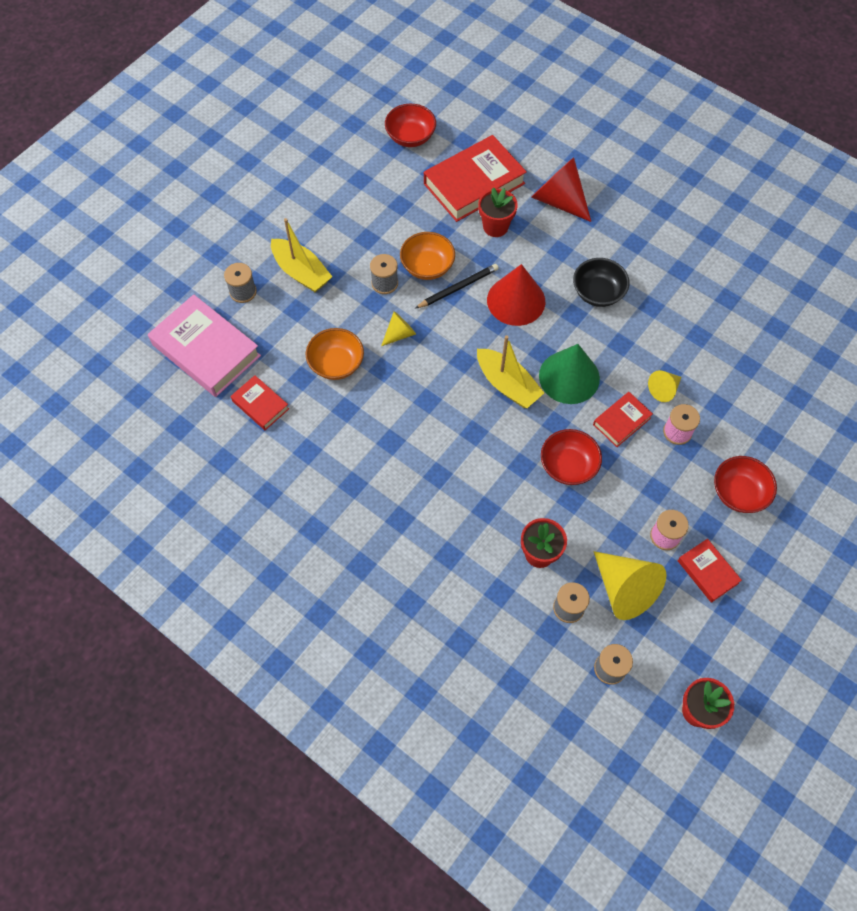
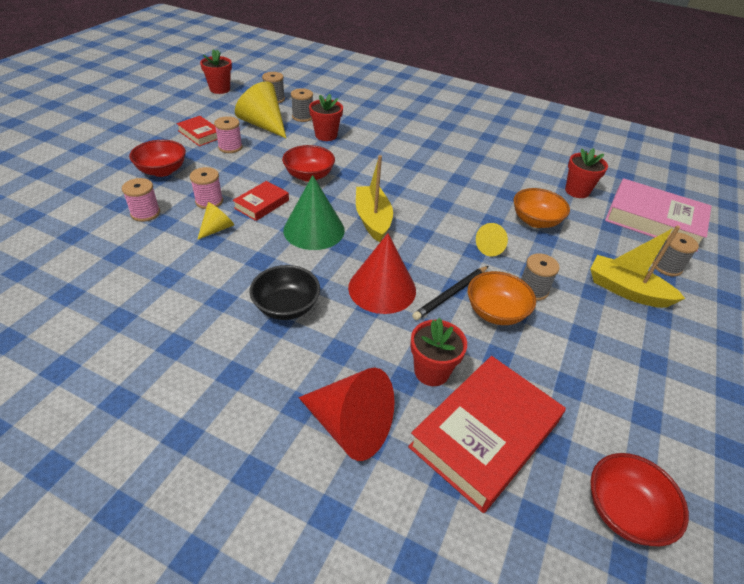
camera: 165 degrees right, 20 degrees down
(260, 405) = (577, 191): red book -> red flower pot
(507, 385) = (373, 219): yellow boat -> yellow boat turned 45 degrees clockwise
(739, 420) = (145, 213): none -> pink spool

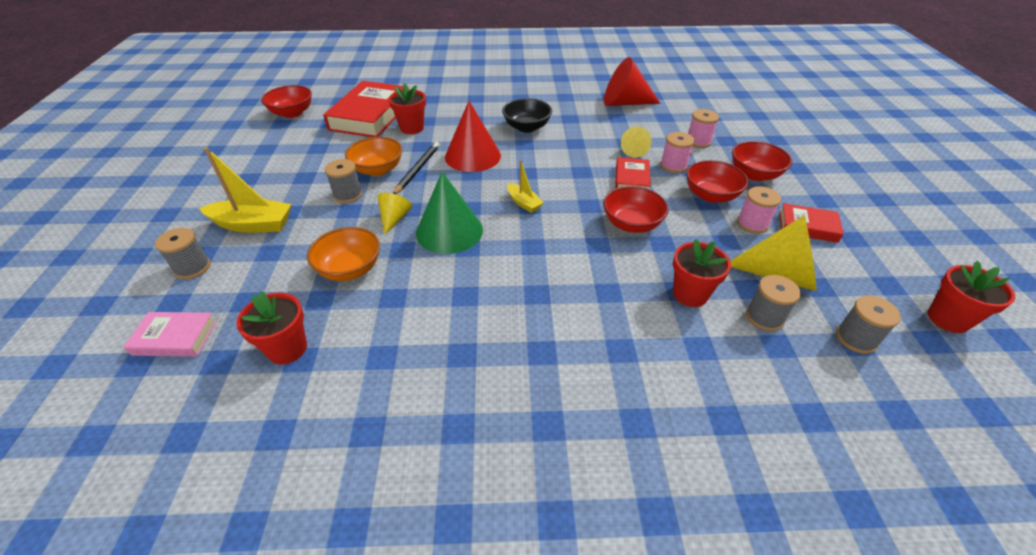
camera: 155 degrees right, 0 degrees up
(223, 171) = (710, 195): none -> red bowl
(314, 230) = (564, 176): green cone -> green cone (449, 231)
(350, 426) = (444, 99): red cone -> red cone (625, 103)
(373, 219) = (524, 203): yellow boat -> yellow boat, size x0.57
(654, 220) = (175, 338): pink book -> pink book, size x0.51

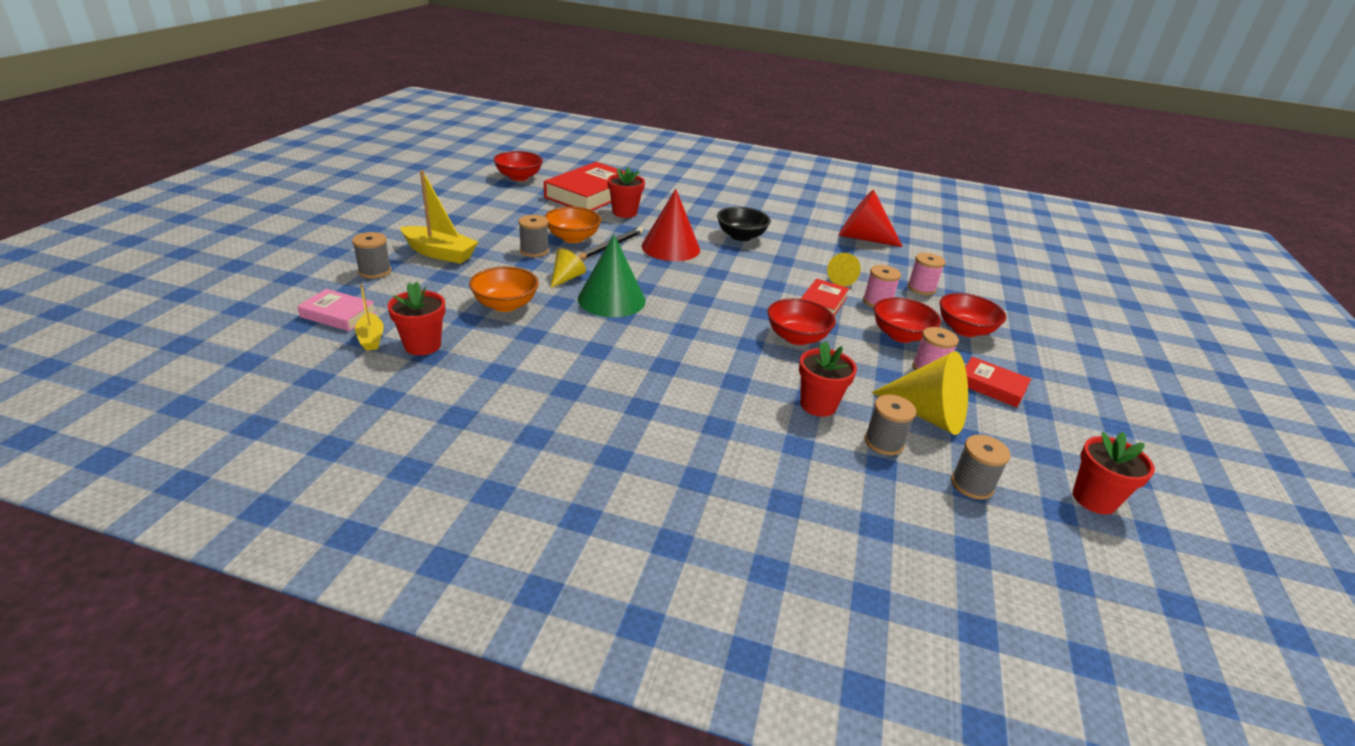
camera: 15 degrees right, 10 degrees down
(524, 203) = (697, 295): yellow boat -> yellow boat (371, 338)

